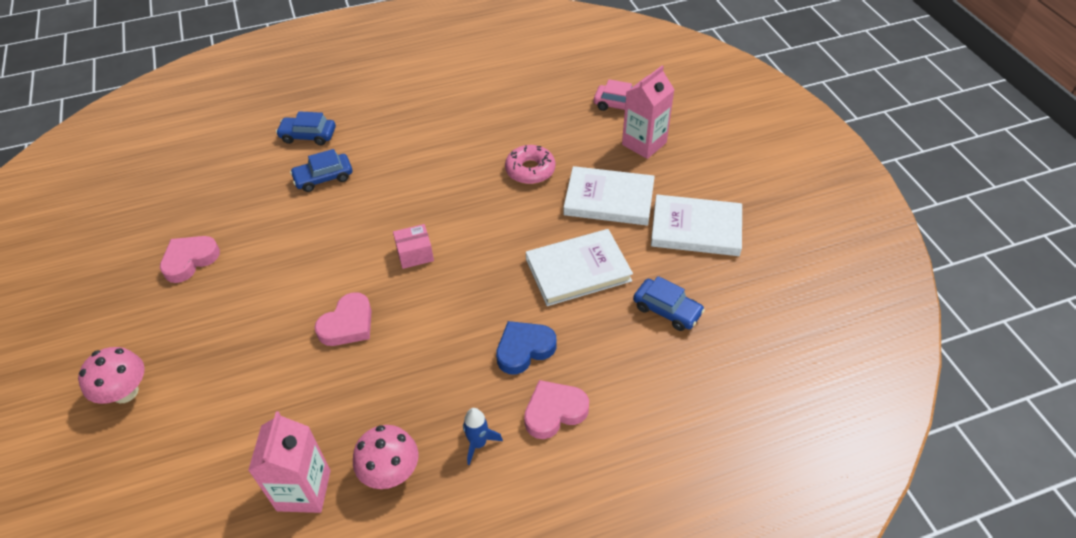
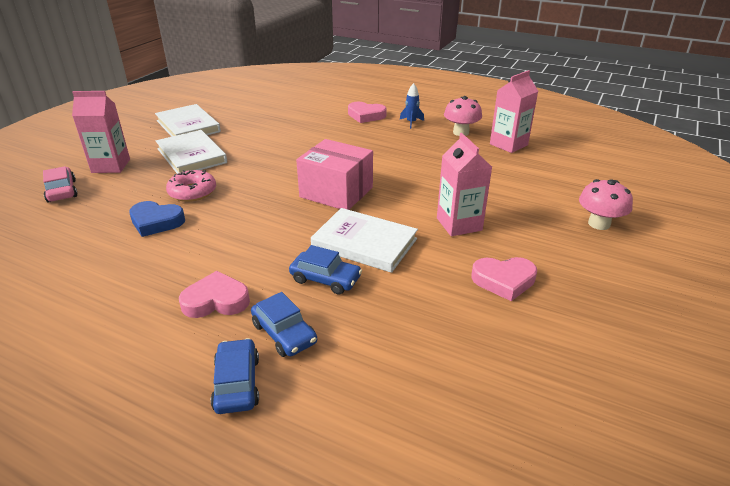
camera: 135 degrees left, 15 degrees down
(266, 294) = (459, 224): none -> pink carton
(348, 324) = (421, 183): pink heart -> pink heart (216, 301)
(415, 254) = (336, 192): pink box -> pink box, size x1.98
(524, 349) = (346, 133): blue heart -> blue heart (156, 222)
(578, 270) = (269, 142): white book -> white book (364, 243)
(667, 310) = (264, 114): blue car -> blue car (237, 383)

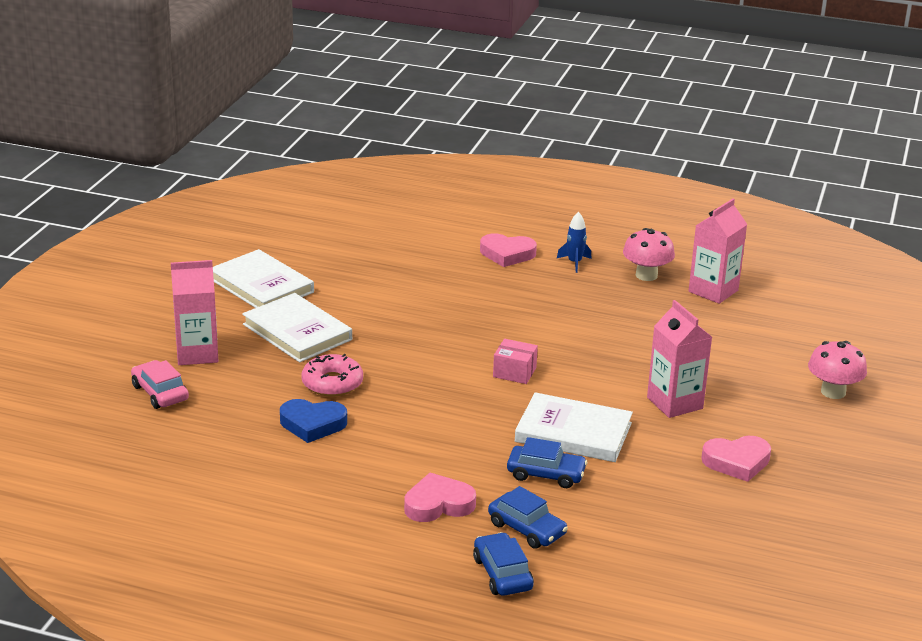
camera: 10 degrees left, 5 degrees down
(336, 192) = (514, 372): pink box -> pink box, size x0.50

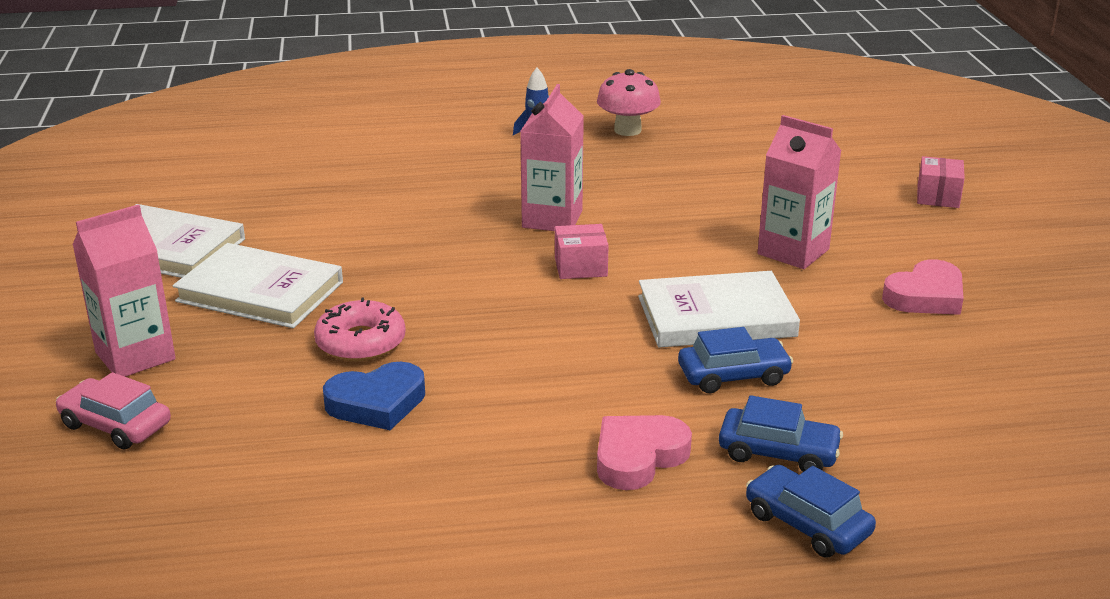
camera: 25 degrees left, 0 degrees up
(507, 254) = (452, 143): pink heart -> none
(713, 291) = (712, 129): pink carton -> pink carton (552, 219)
(833, 392) = (938, 196): pink mushroom -> pink box

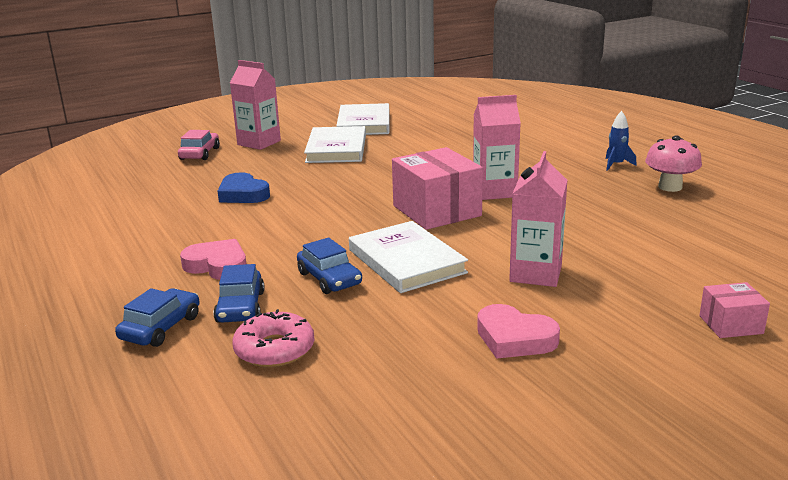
camera: 70 degrees right, 5 degrees down
(361, 342) = (301, 178): pink donut -> pink donut (274, 350)
(580, 267) = (436, 211): pink box -> pink box, size x1.98

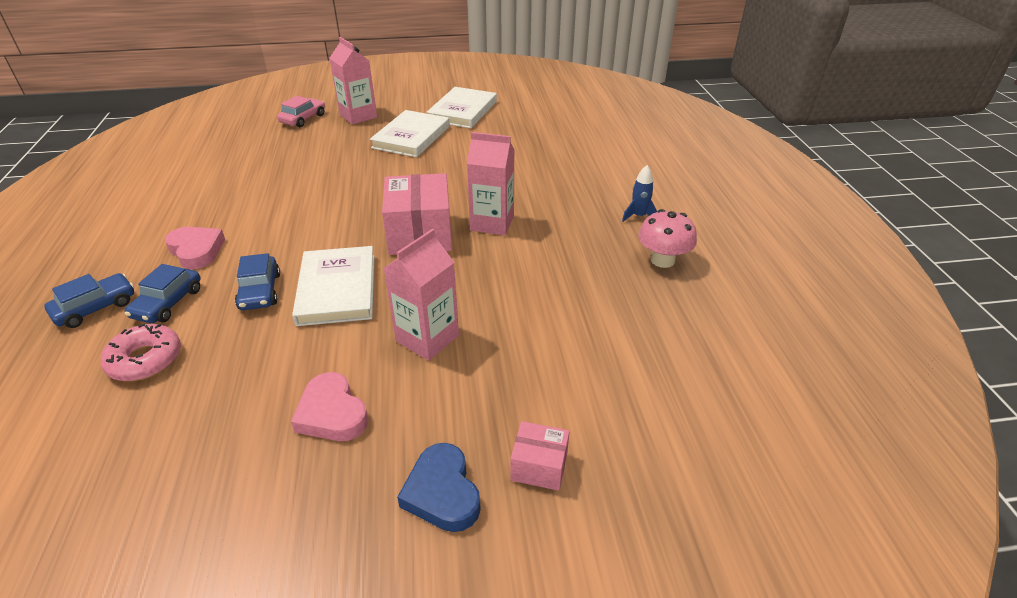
camera: 20 degrees right, 15 degrees up
(243, 194) = (290, 174): blue heart -> blue heart (442, 492)

